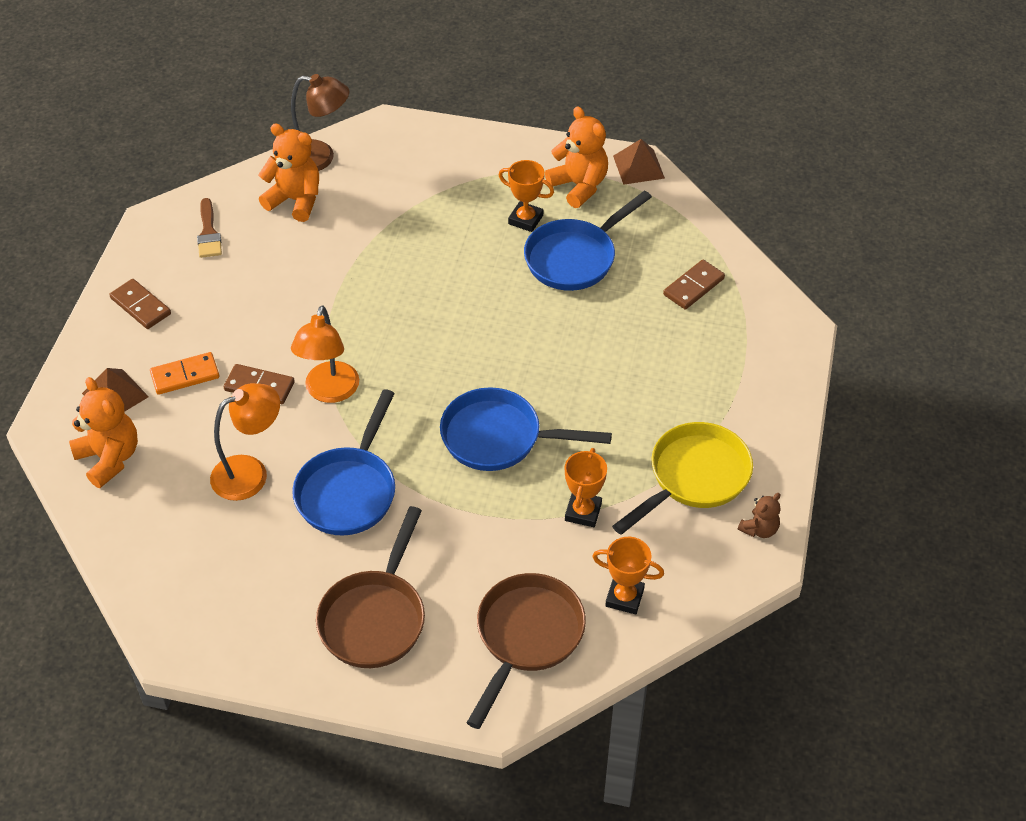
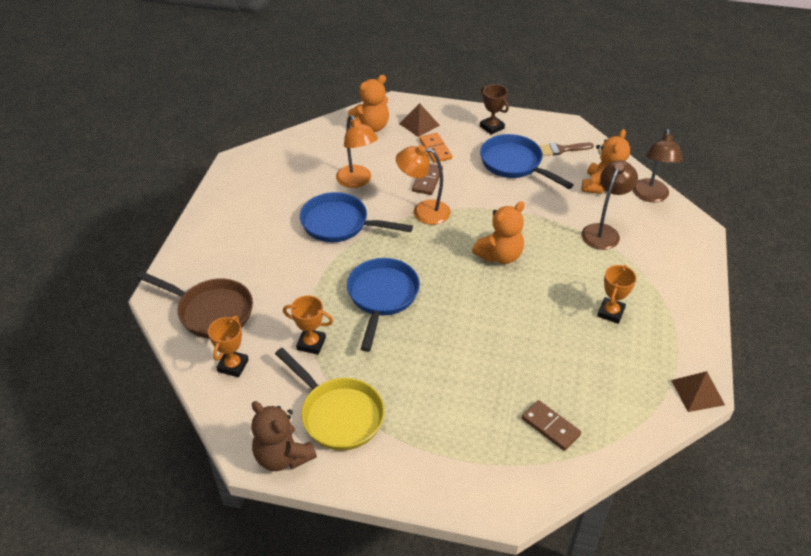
camera: 90 degrees right, 5 degrees down
(140, 306) = (492, 127): brown domino -> brown trophy
(375, 617) = (240, 240): brown pan -> none
(385, 210) = (603, 231): none -> brown lamp
(575, 258) = (572, 344): blue pan -> blue pan (514, 164)
(579, 186) = (660, 348): orange teddy bear -> orange teddy bear (500, 256)
(759, 529) = (283, 456): brown teddy bear -> brown teddy bear, size x1.83

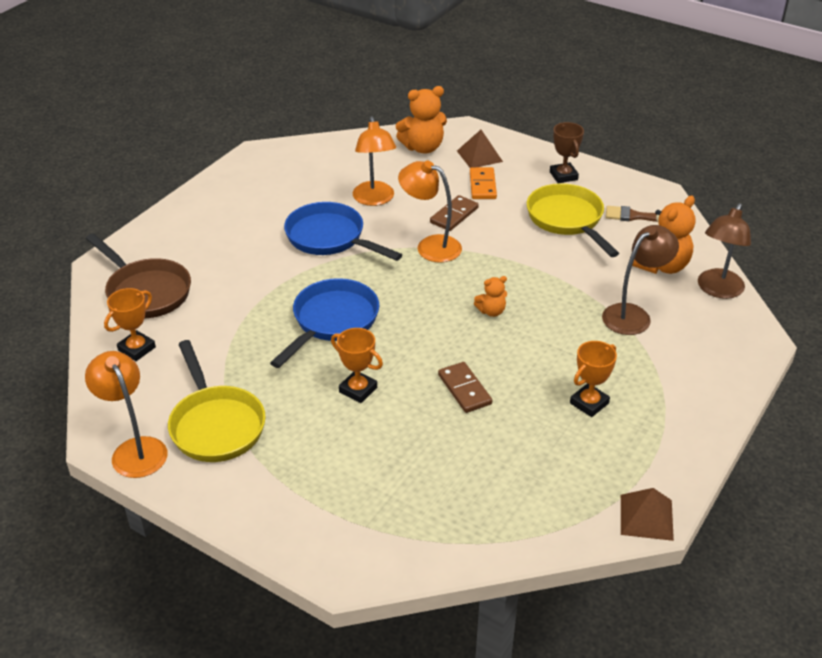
camera: 20 degrees right, 5 degrees down
(283, 456) = (135, 449): brown teddy bear -> orange lamp
(311, 344) = (229, 348): orange trophy -> orange trophy (358, 390)
(500, 256) = (491, 311): orange teddy bear -> orange teddy bear, size x0.55
(514, 164) = (567, 220): blue pan -> yellow pan
(550, 426) = (443, 503): brown domino -> brown domino (464, 389)

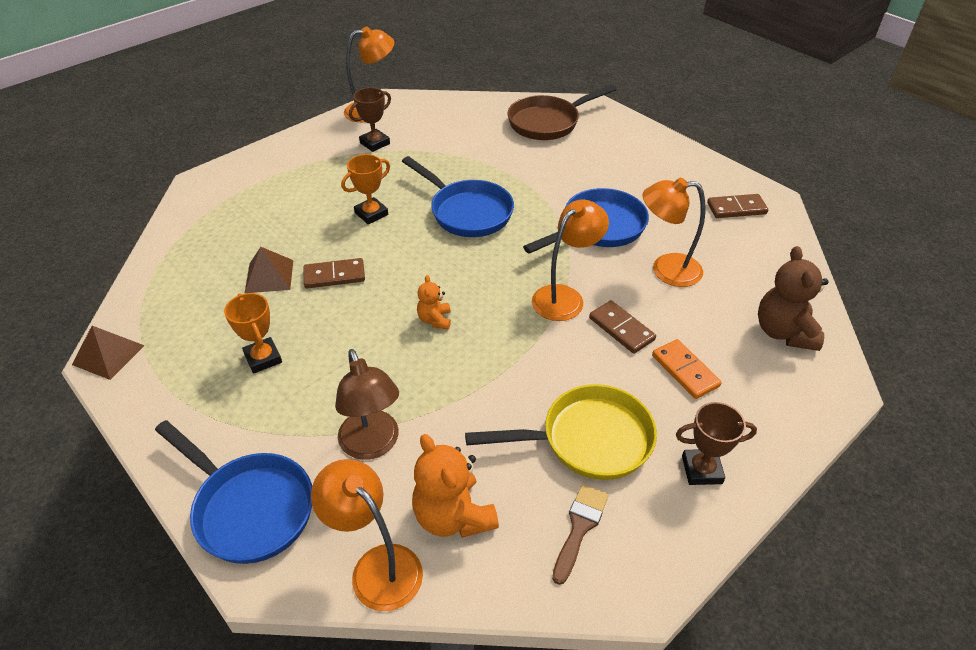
camera: 105 degrees right, 5 degrees up
(137, 349) = (478, 116): orange trophy -> none
(216, 425) = (375, 143): yellow pan -> brown trophy
(277, 169) = (736, 208): none -> brown domino
(423, 148) = (783, 332): orange teddy bear -> brown teddy bear
(479, 156) = (761, 385): brown pyramid -> brown pyramid (269, 276)
(482, 185) = (685, 371): orange domino -> orange domino turned 45 degrees clockwise
(717, 290) = (377, 566): brown lamp -> orange lamp
(722, 361) = (249, 507): none -> blue pan

